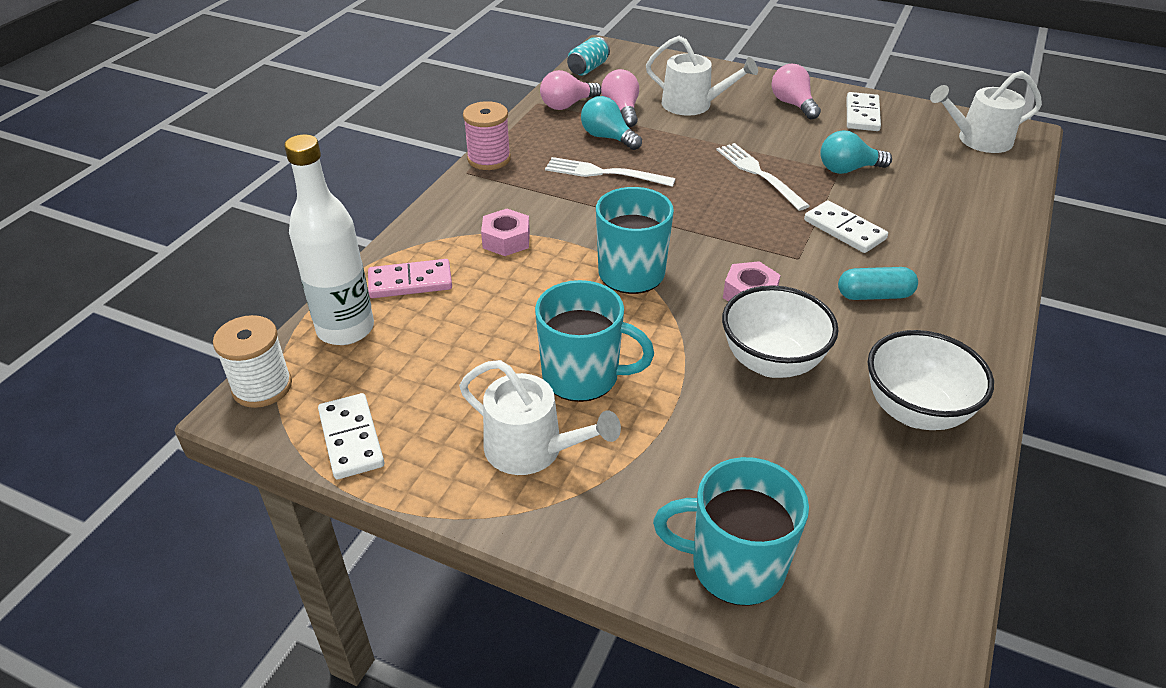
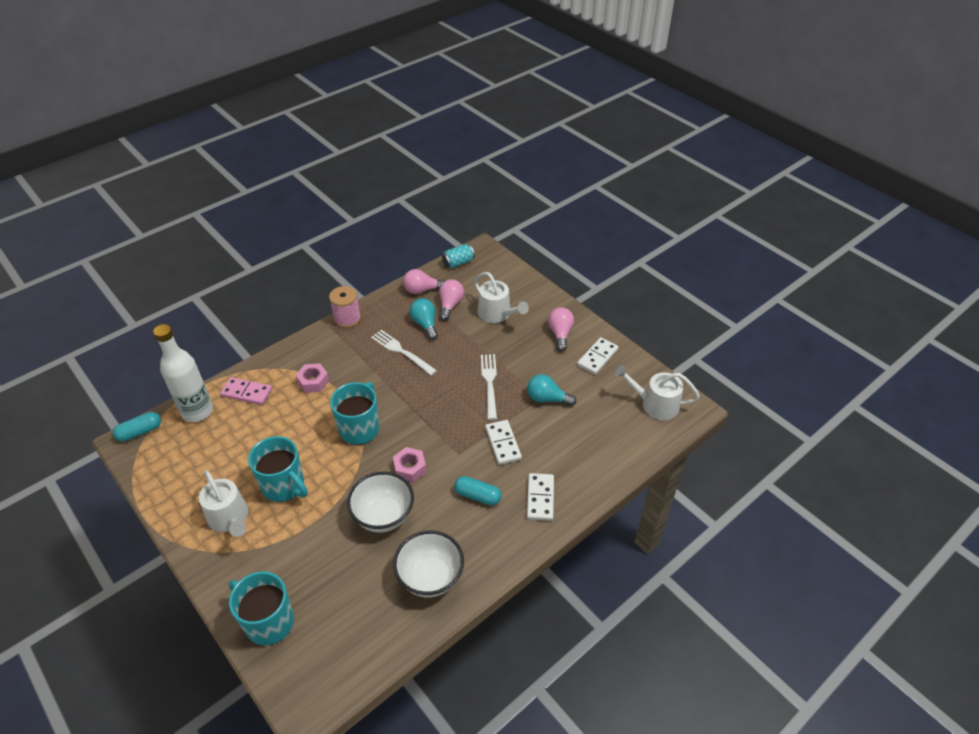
camera: 25 degrees right, 5 degrees up
(262, 387) = (140, 432): white spool -> turquoise capsule
(351, 439) = (157, 478): white domino -> white domino (540, 498)

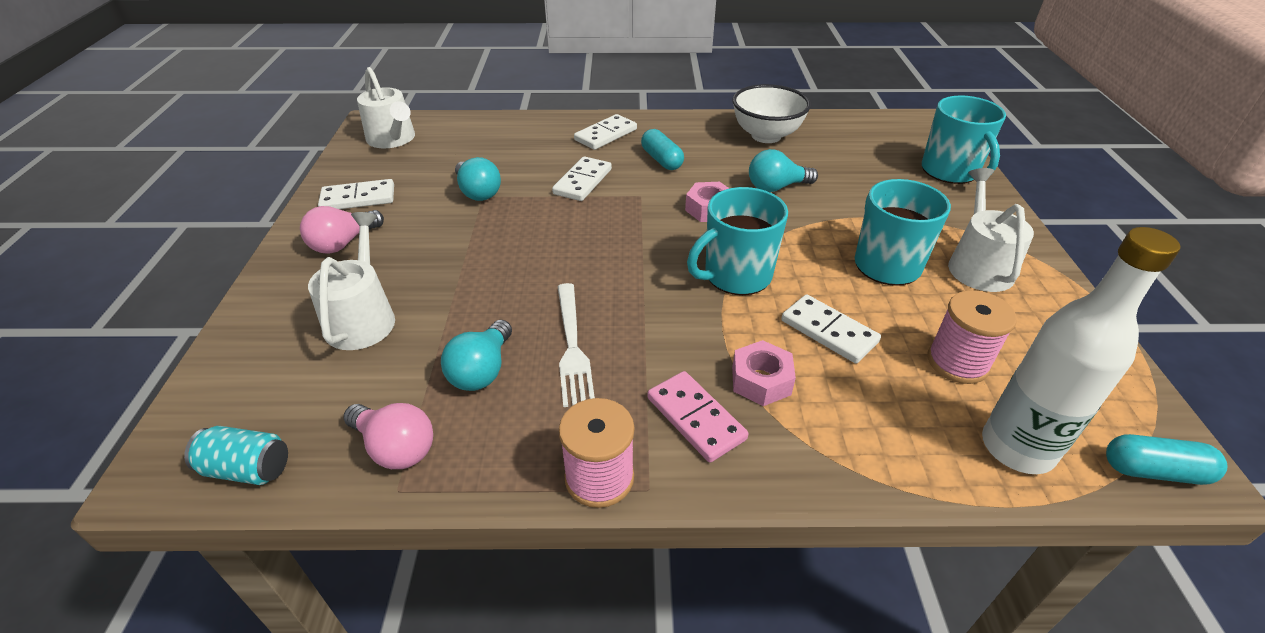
camera: 140 degrees left, 5 degrees down
(229, 440) = (957, 362): none -> pink spool
(247, 392) = (900, 431): pink domino -> pink domino (695, 418)
(296, 422) = (829, 331): none -> white domino
(383, 516) = (776, 187): white bowl -> turquoise light bulb
(450, 305) = (399, 380): pink light bulb -> none
(489, 383) = (513, 239): white fork -> none

